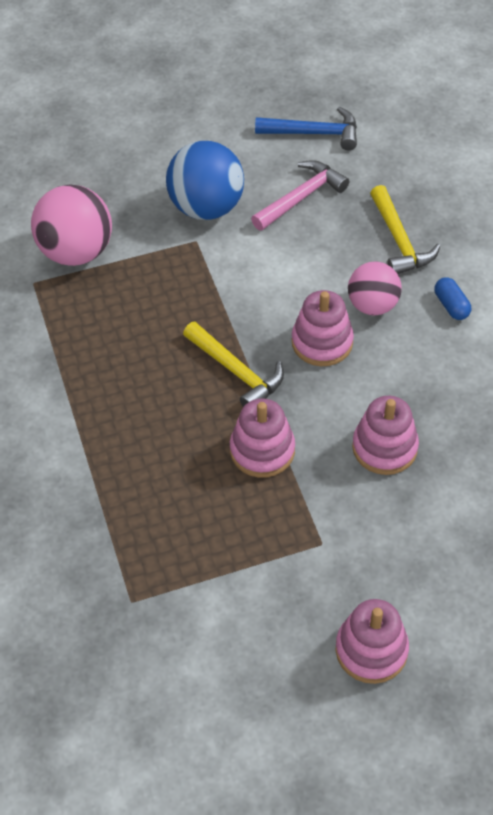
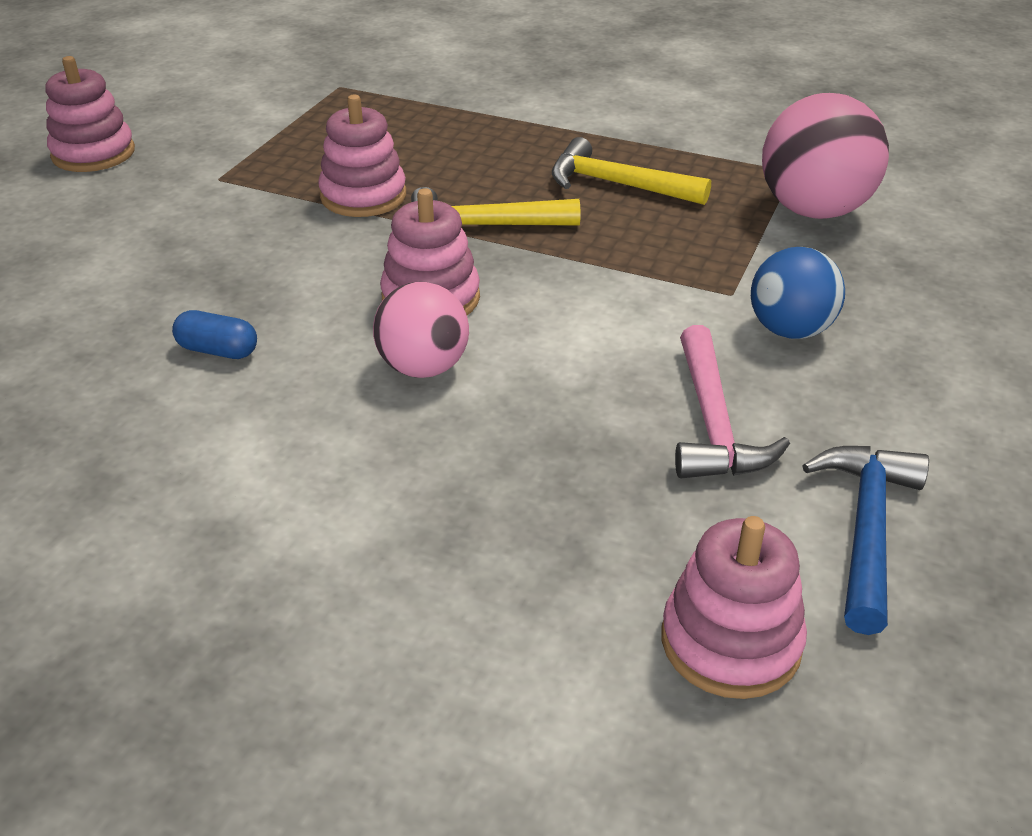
camera: 130 degrees right, 15 degrees down
(206, 207) = (790, 330): blue ball -> blue ball, size x0.65
(314, 133) = (865, 529): blue hammer -> blue hammer turned 150 degrees clockwise
(384, 447) = (235, 262): pink stacking toy -> pink stacking toy (730, 642)
(399, 241) = (497, 465): yellow hammer -> yellow hammer (616, 184)
(451, 306) = (316, 434): blue capsule -> blue capsule (218, 350)

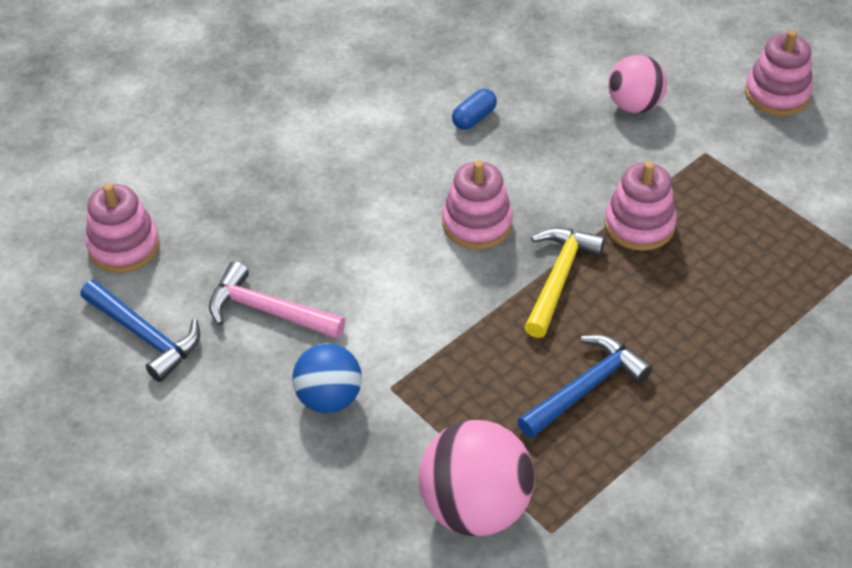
camera: 115 degrees right, 10 degrees up
(423, 368) = (403, 200): pink ball -> pink ball (634, 105)
(616, 184) = (586, 387): yellow hammer -> blue hammer

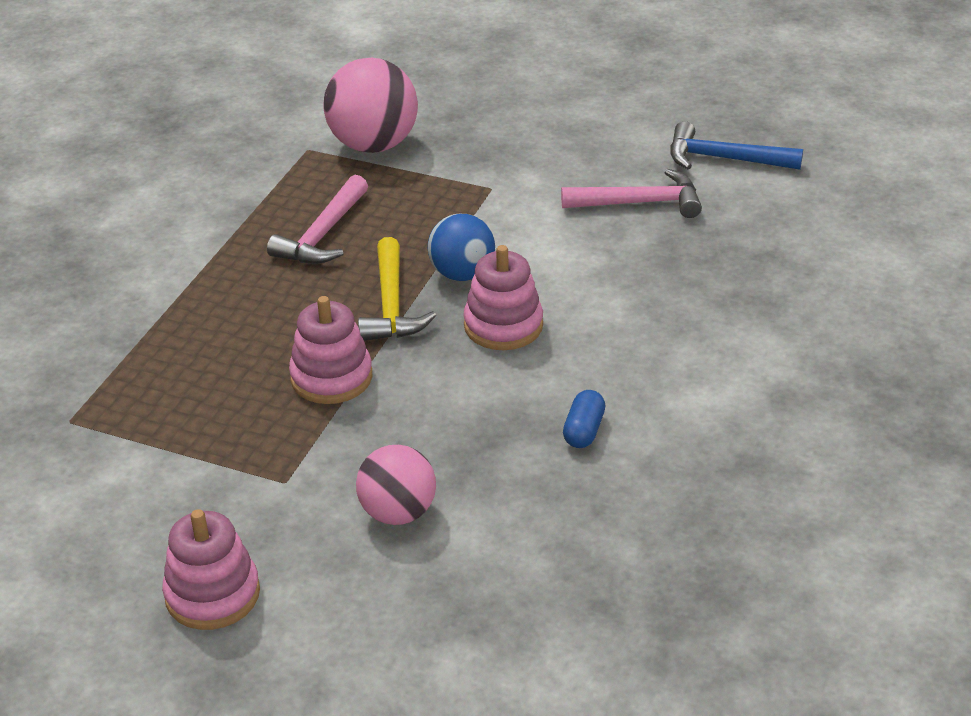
camera: 155 degrees right, 10 degrees down
(124, 246) = (817, 206): pink stacking toy -> none
(329, 398) = (535, 168): blue ball -> blue ball (462, 274)
(586, 387) = (323, 235): blue hammer -> pink hammer

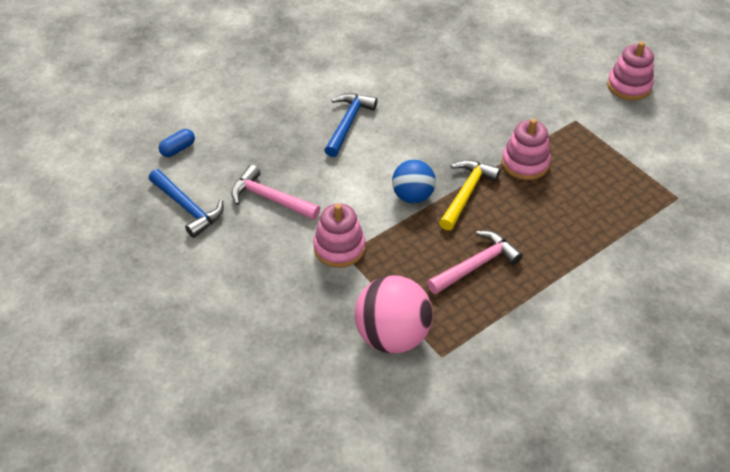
camera: 150 degrees left, 10 degrees up
(398, 512) = (531, 86): pink ball -> none
(503, 325) = (415, 154): pink stacking toy -> pink stacking toy (339, 247)
(583, 430) = (422, 87): blue capsule -> blue capsule (178, 149)
(641, 327) = (348, 123): none -> blue hammer

